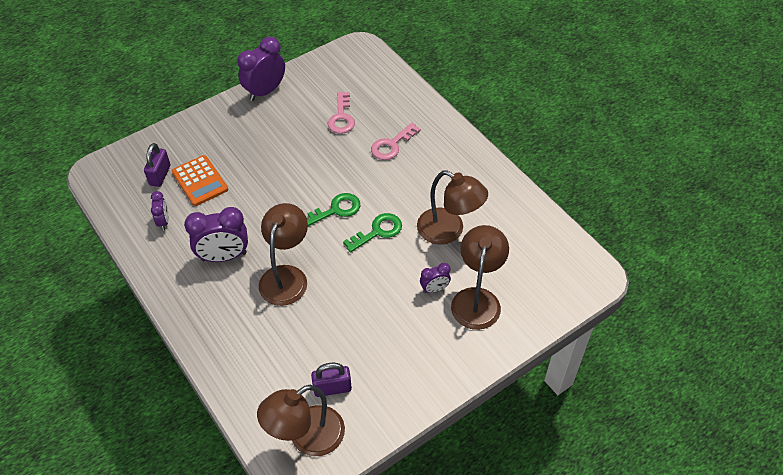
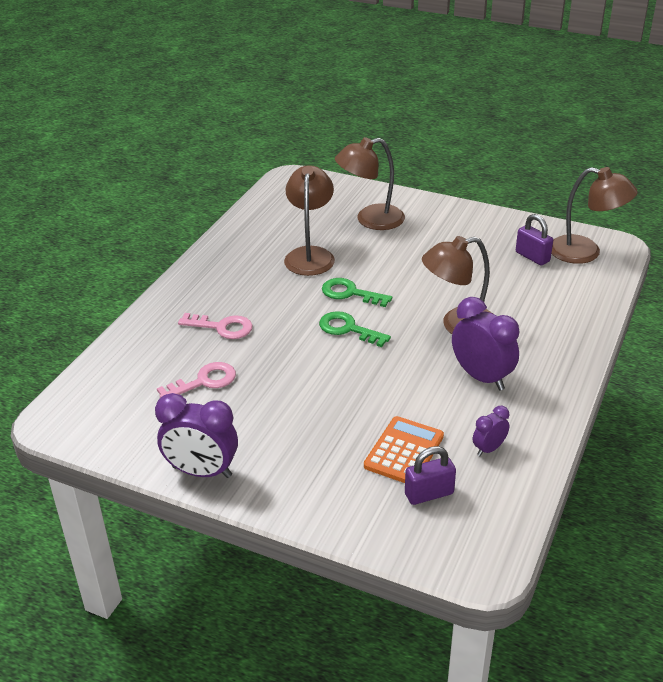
camera: 120 degrees left, 15 degrees down
(434, 289) = (383, 242): purple clock -> none

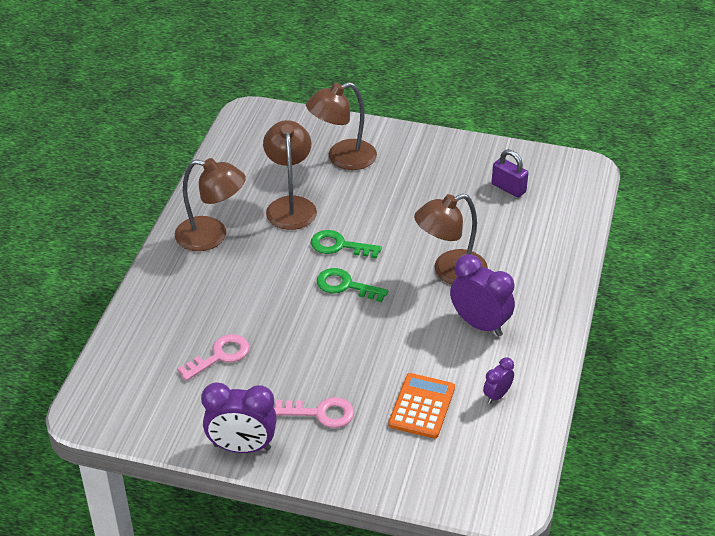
camera: 10 degrees left, 5 degrees up
(222, 327) = (223, 296): pink key -> pink key (321, 413)
(429, 494) = (451, 445): purple padlock -> none
(585, 252) = (558, 178): brown lamp -> brown lamp (212, 236)

